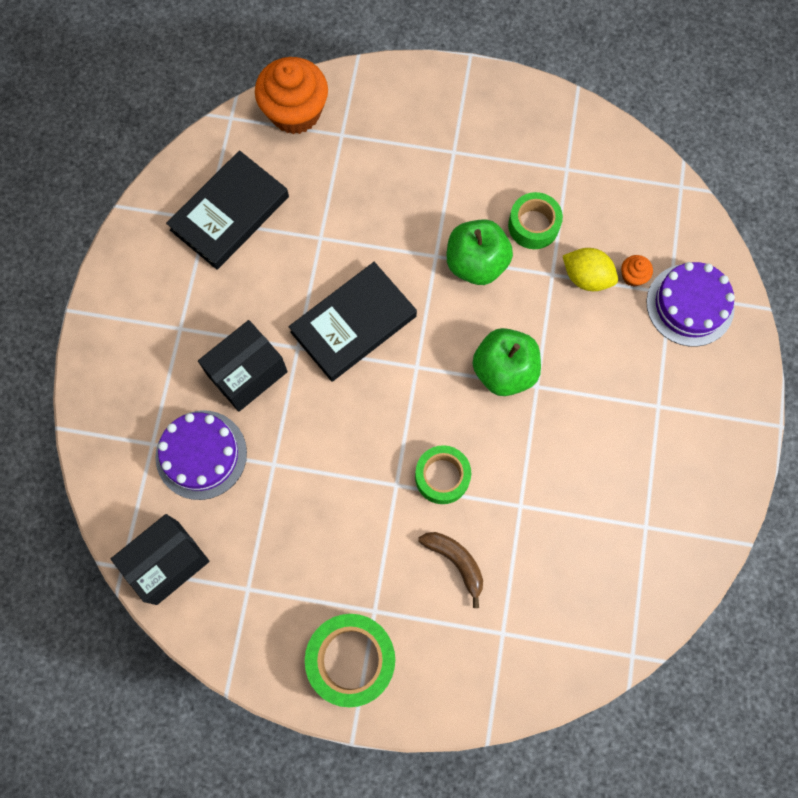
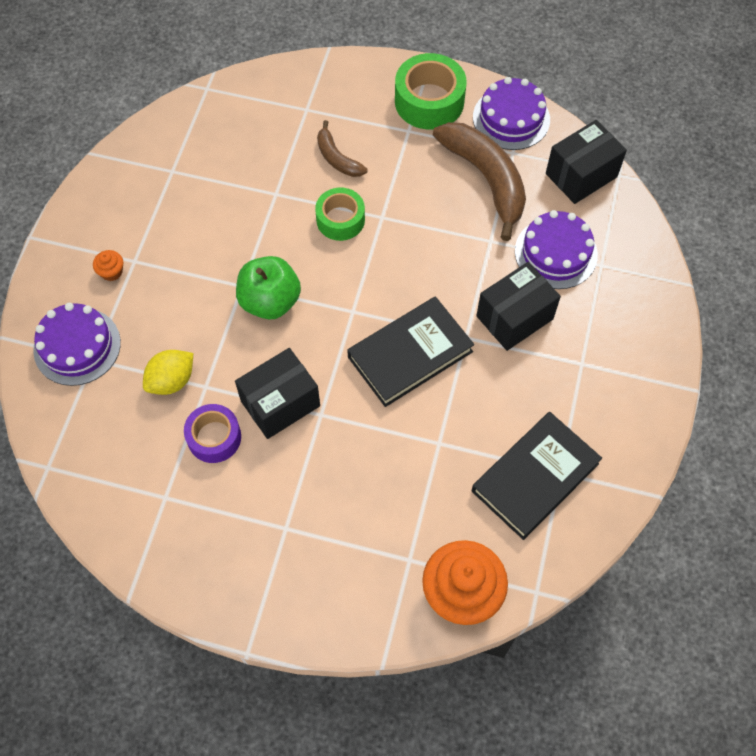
camera: 175 degrees left, 10 degrees down
(249, 641) = (511, 118): none -> purple cake
(278, 547) = (486, 179): none -> brown banana
(476, 263) = (280, 403): green apple -> black box
(533, 225) = (214, 437): green tape -> purple tape
(586, 277) = (172, 381): yellow lemon -> yellow lemon turned 75 degrees counterclockwise
(633, 276) = (125, 378): orange cupcake -> orange cupcake (111, 272)

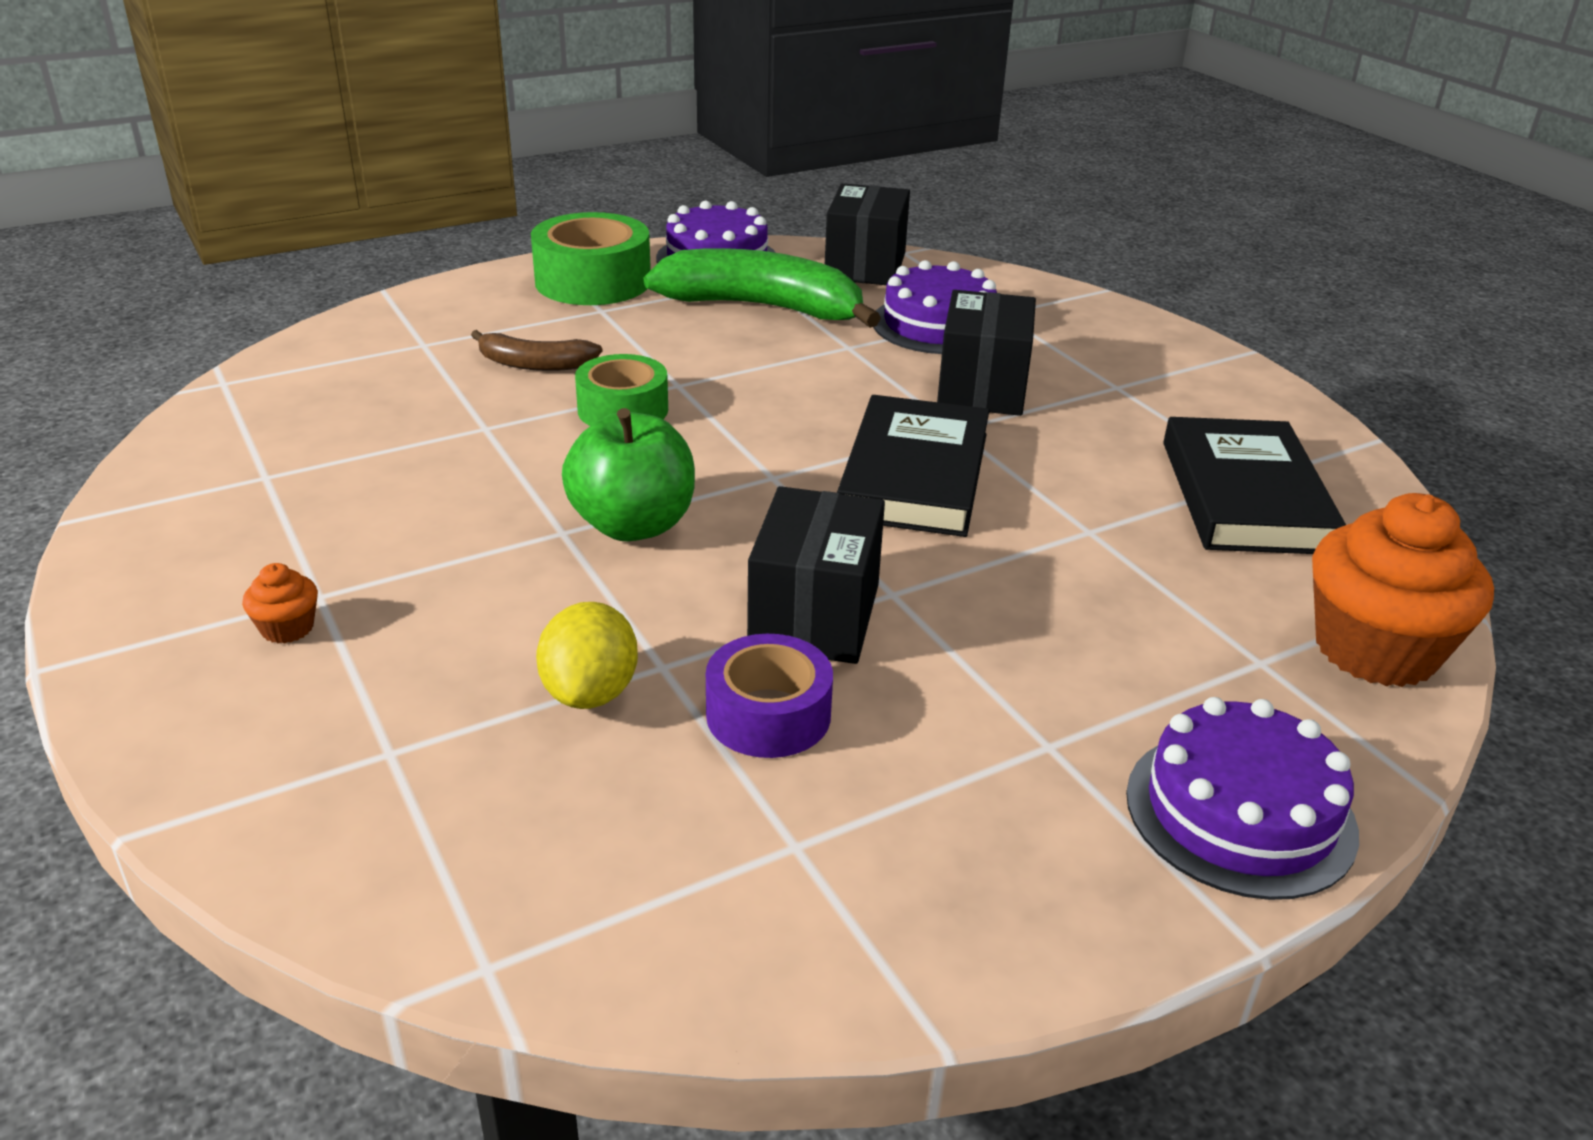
camera: 45 degrees left, 30 degrees down
(77, 346) = (330, 754): purple cake -> purple cake (1240, 812)
(486, 179) = (763, 307): brown banana -> green banana

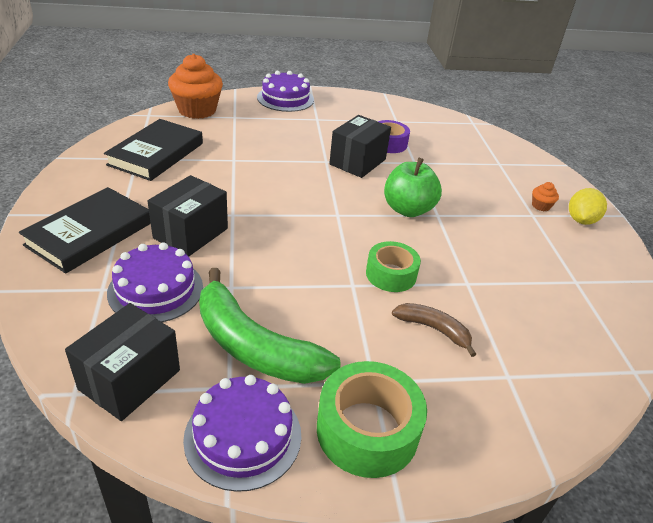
camera: 160 degrees left, 5 degrees up
(590, 692) = (439, 162): yellow lemon -> yellow lemon (581, 220)
(914, 475) = (276, 198): black book -> black book (90, 234)

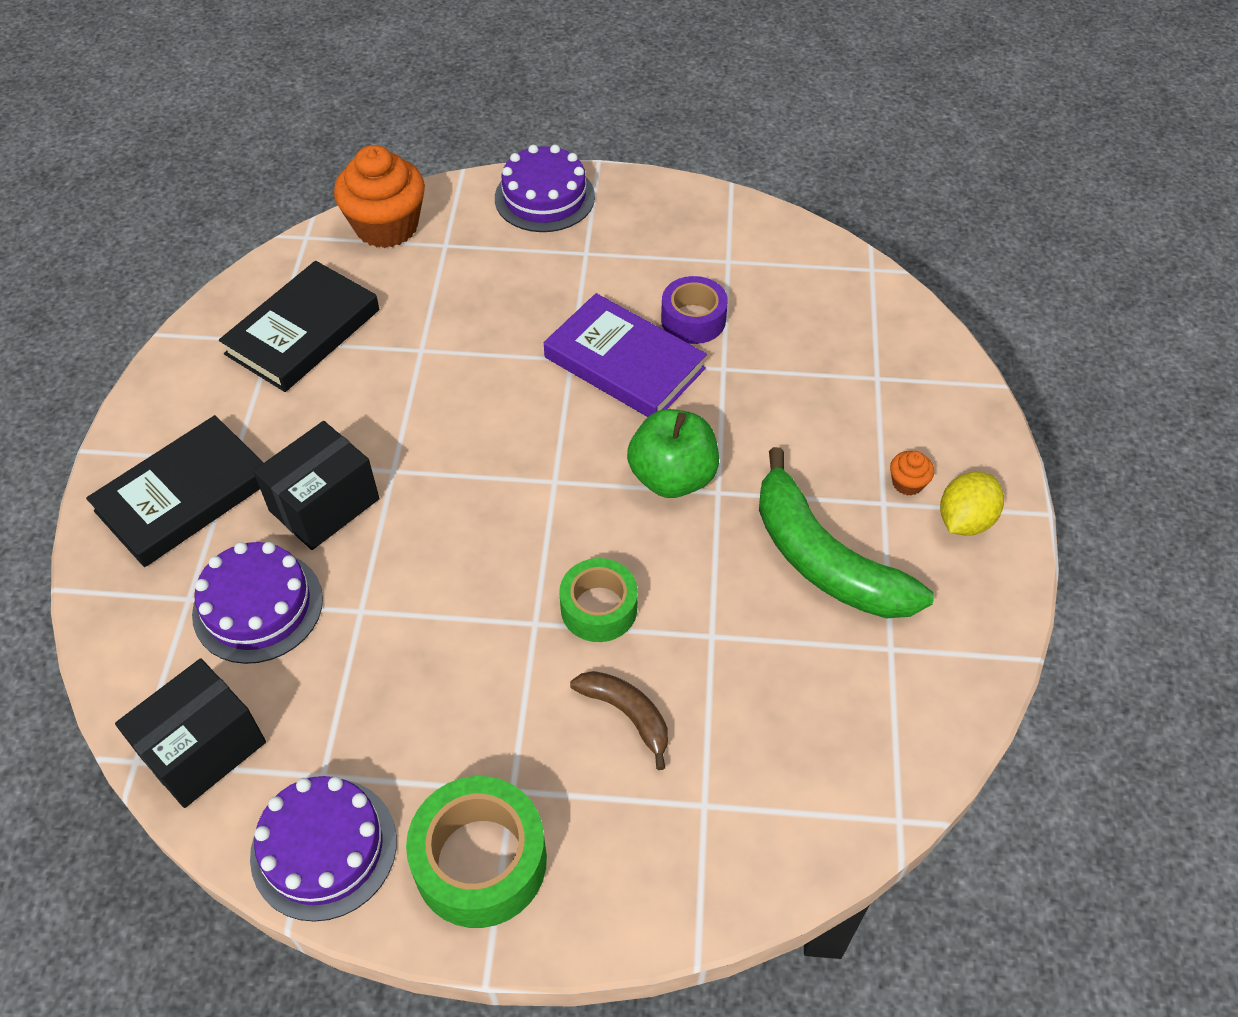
camera: 15 degrees right, 15 degrees up
(254, 346) = (368, 715): green banana -> green banana (824, 560)
(357, 162) = (624, 363): black box -> purple book

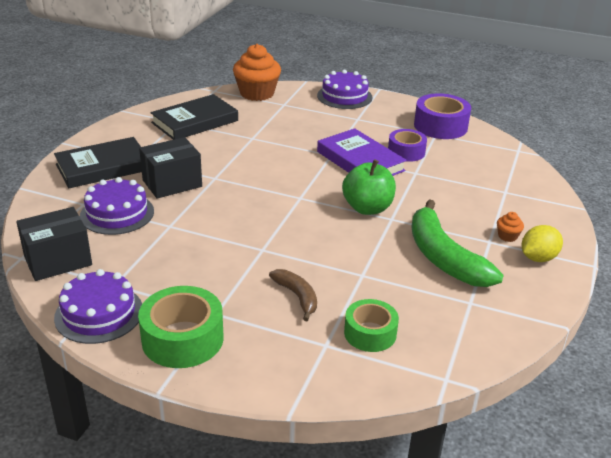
camera: 15 degrees right, 20 degrees down
(599, 608) = (301, 251): green tape -> green tape (370, 333)
(730, 238) = (440, 126): none -> purple tape

